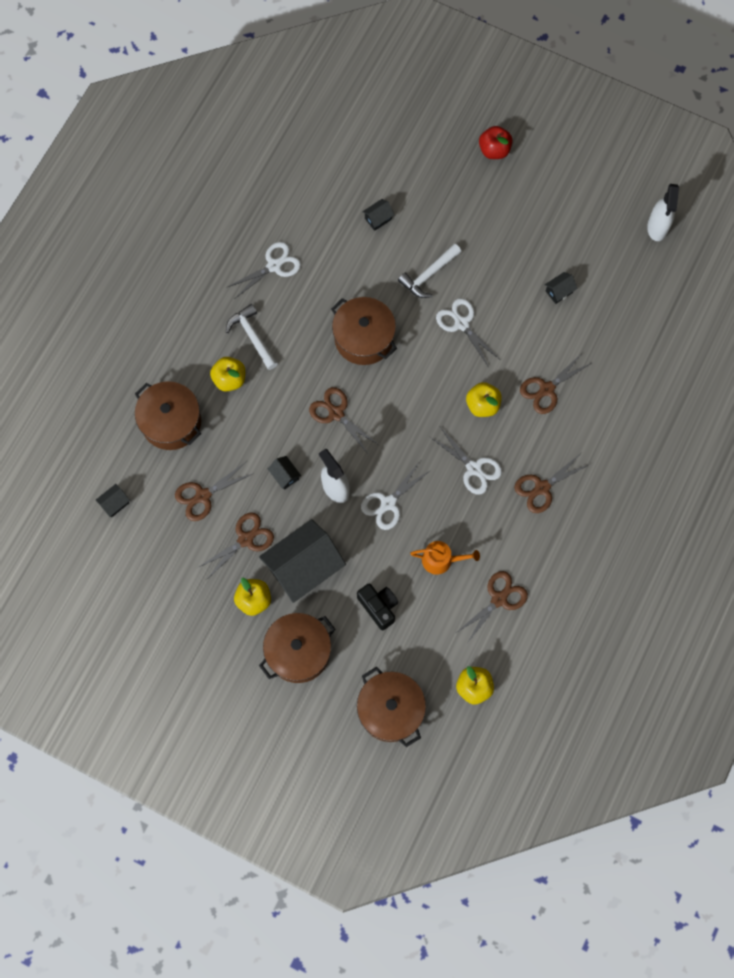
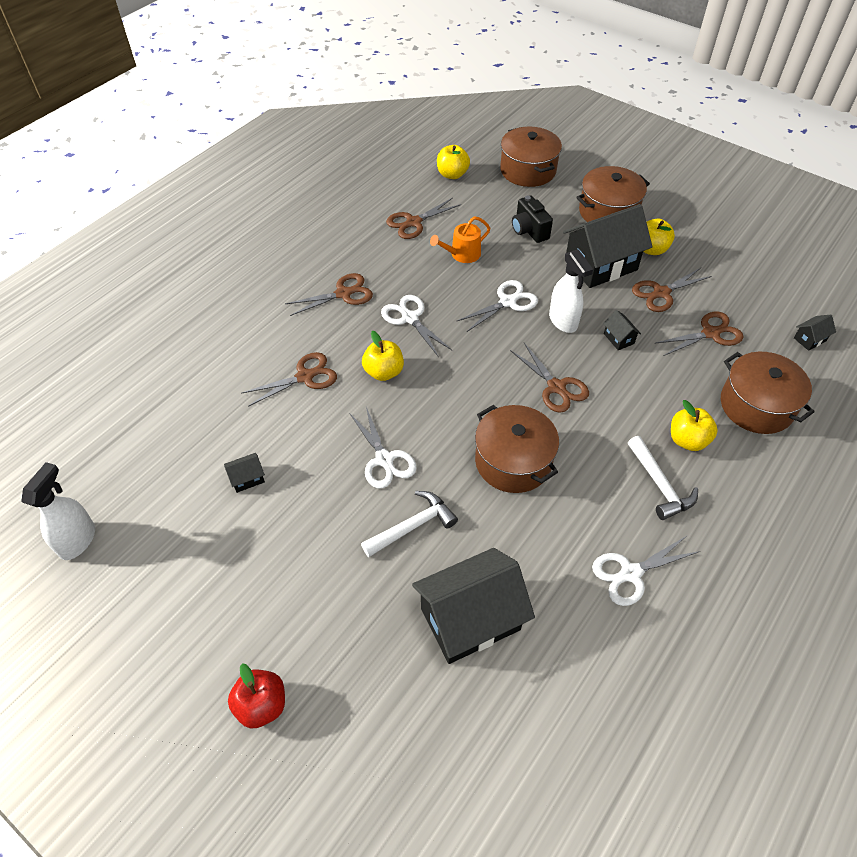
camera: 170 degrees left, 20 degrees down
(378, 219) = (470, 619): black house -> black house, size x2.45
(441, 560) = (462, 254): orange watering can -> orange watering can turned 45 degrees counterclockwise

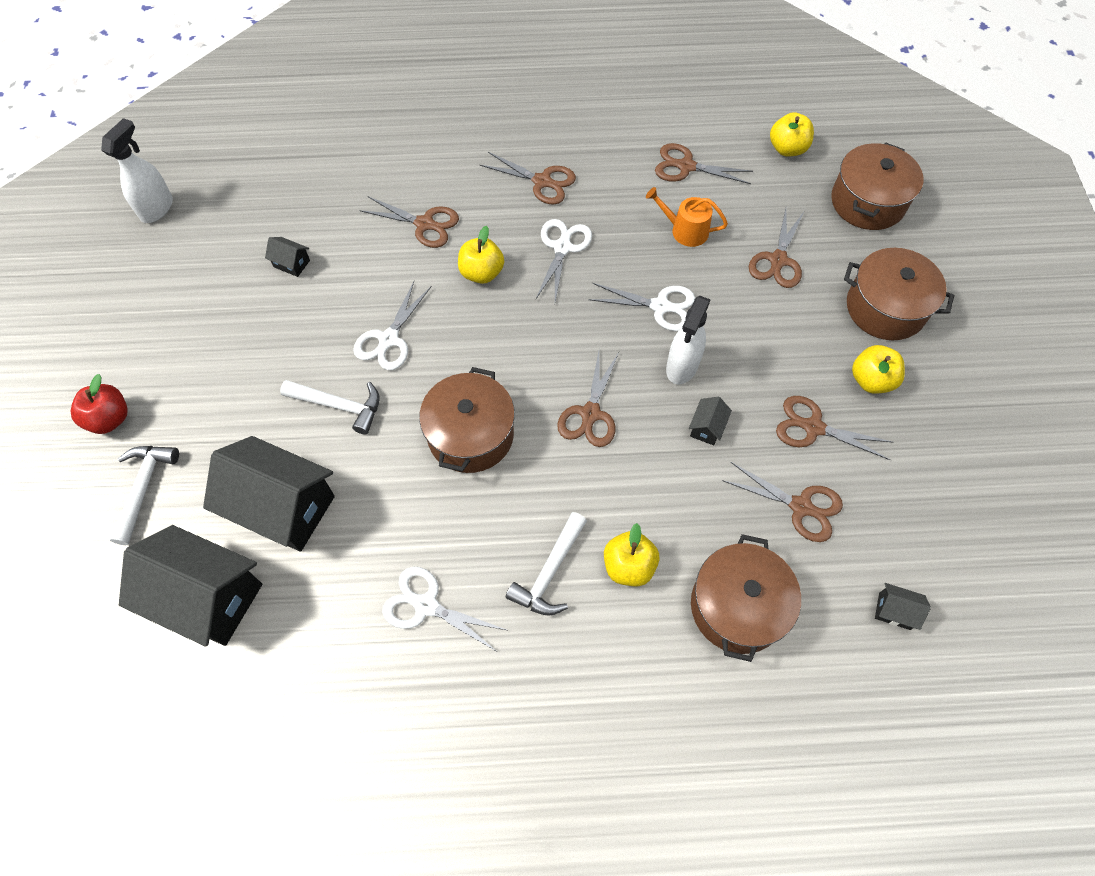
camera: 50 degrees right, 10 degrees up
(78, 540) = (157, 208): white spray bottle -> white spray bottle turned 45 degrees counterclockwise
(359, 715) = (144, 487): none -> white hammer
(529, 230) = (778, 260): black camera -> brown scissors
(600, 265) = (795, 350): black house -> black house (208, 597)

